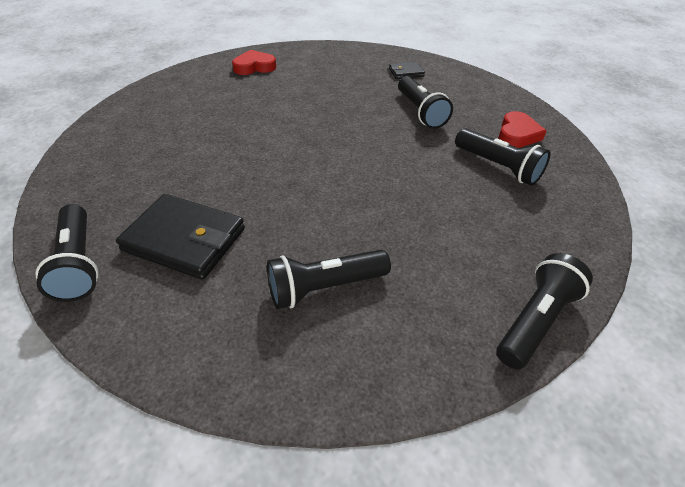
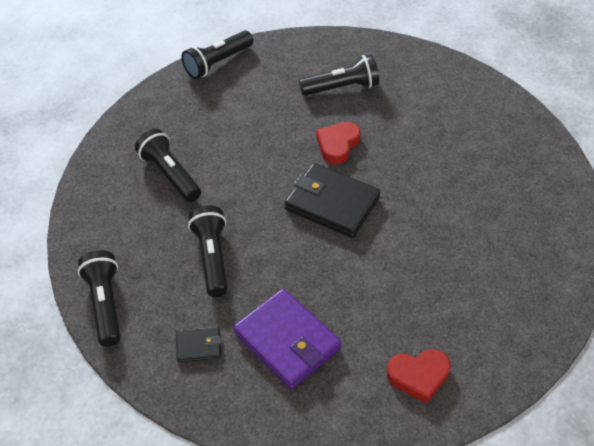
camera: 170 degrees left, 5 degrees up
(79, 263) = (510, 112): black flashlight -> black flashlight (105, 304)
(184, 239) = (442, 124): black wallet -> black wallet (332, 203)
(346, 76) = (287, 341): none -> purple wallet
(517, 134) = (123, 214): red heart -> red heart (337, 145)

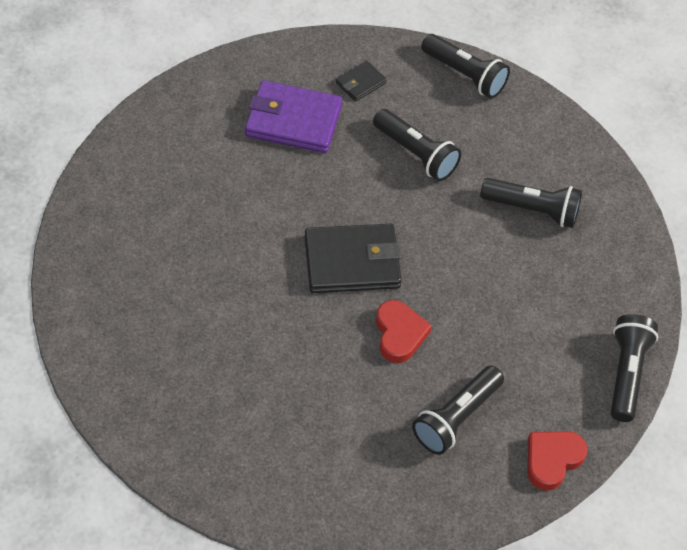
camera: 140 degrees right, 5 degrees up
(418, 376) = (167, 147): red heart -> red heart (552, 460)

